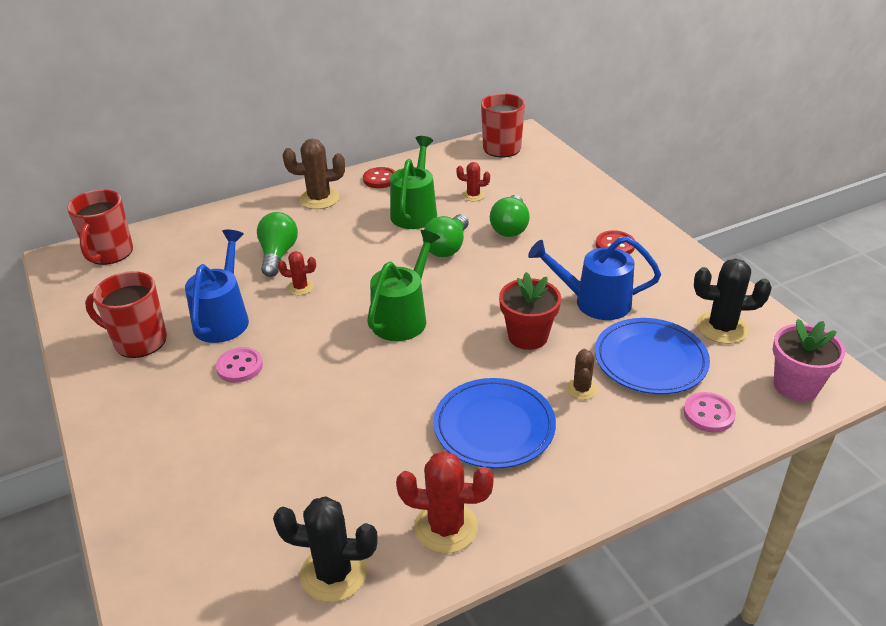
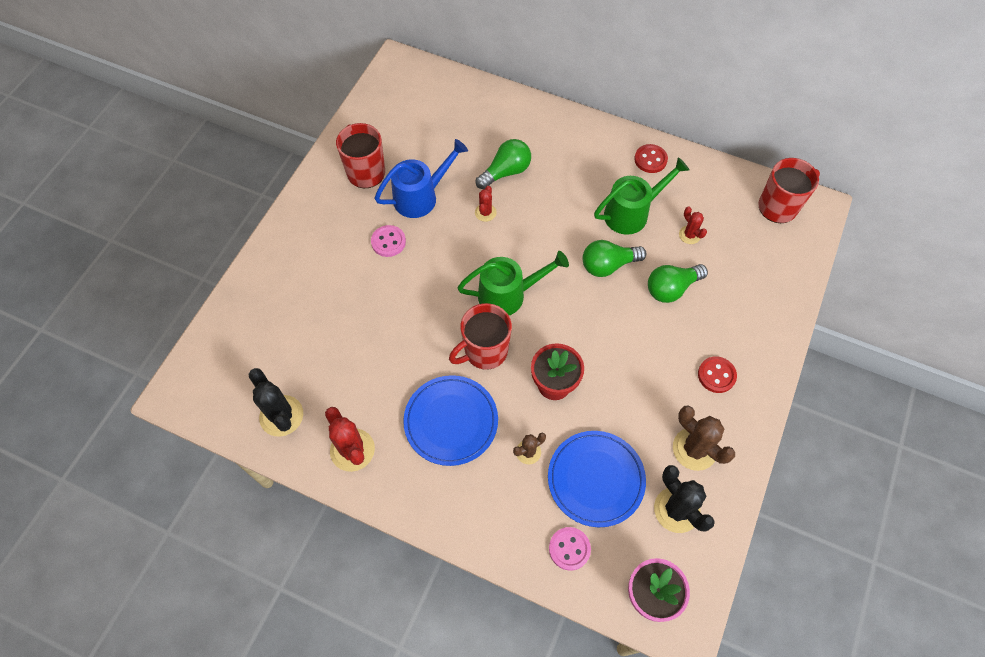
camera: 50 degrees right, 25 degrees up
(109, 253) = (424, 82): red mug -> red mug (484, 351)
(300, 287) = (485, 212): red cactus -> red cactus turned 45 degrees clockwise
(319, 199) = (589, 143): brown cactus -> brown cactus (694, 449)
(594, 302) = (630, 403): blue watering can -> none

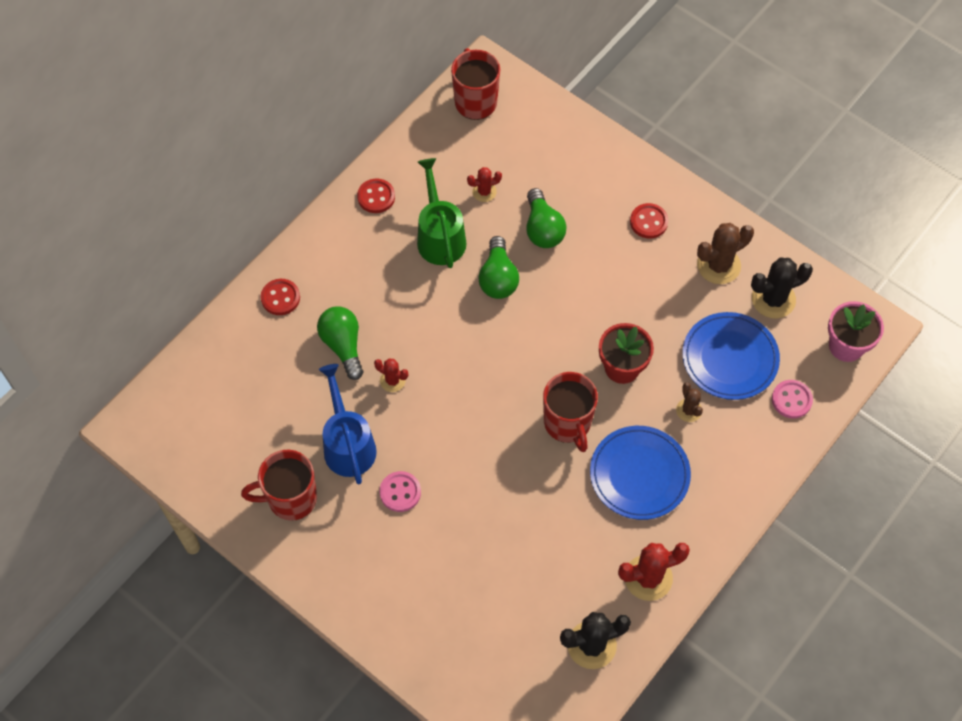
camera: 75 degrees left, 0 degrees up
(508, 294) = (506, 383): green watering can -> none
(533, 121) = (280, 298): none -> red button

